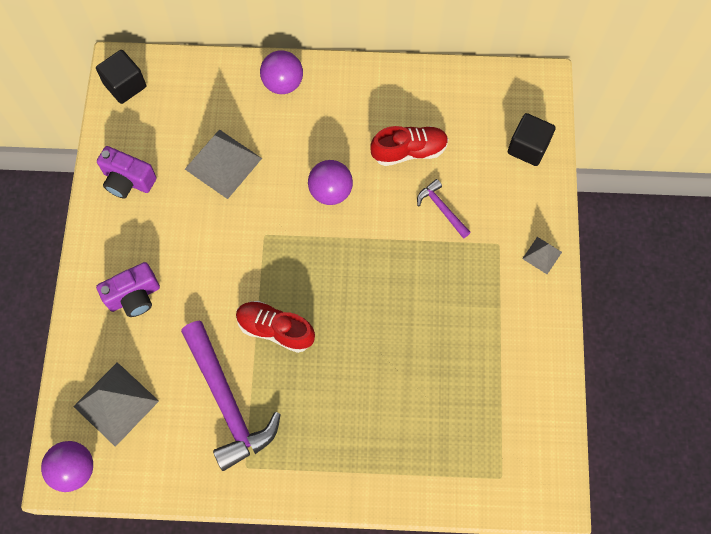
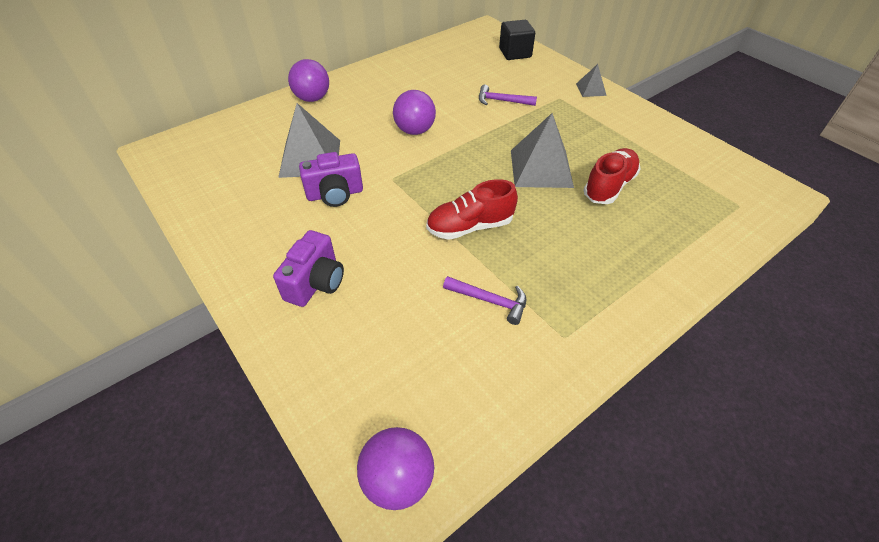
camera: 40 degrees left, 20 degrees down
(116, 403) = (383, 379): grey pyramid -> grey pyramid (541, 168)
(125, 85) = (171, 158): black cube -> none
(128, 181) = (230, 210): purple camera -> purple camera (335, 194)
(227, 402) = (490, 301): purple hammer -> purple hammer, size x0.48
(409, 151) = (444, 87): red shoe -> red shoe (609, 186)

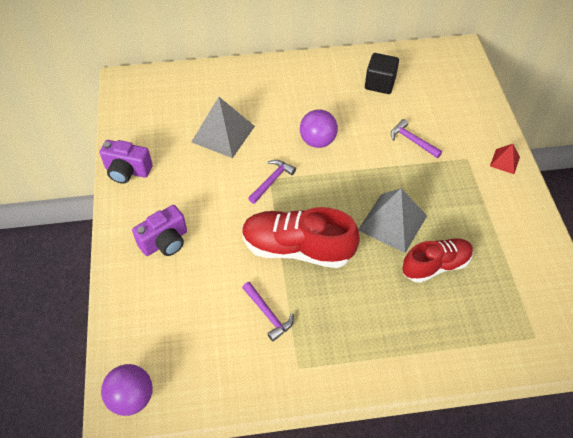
camera: 30 degrees right, 5 degrees up
(312, 98) = (259, 75): purple ball -> none
(335, 194) = (221, 175): purple camera -> purple camera (127, 171)
(395, 179) = (272, 181): none -> purple hammer
(470, 226) = (297, 248): red shoe -> red shoe, size x1.52
(515, 53) = (466, 91): black cube -> black cube (380, 83)
(591, 89) = (505, 161): grey pyramid -> red pyramid

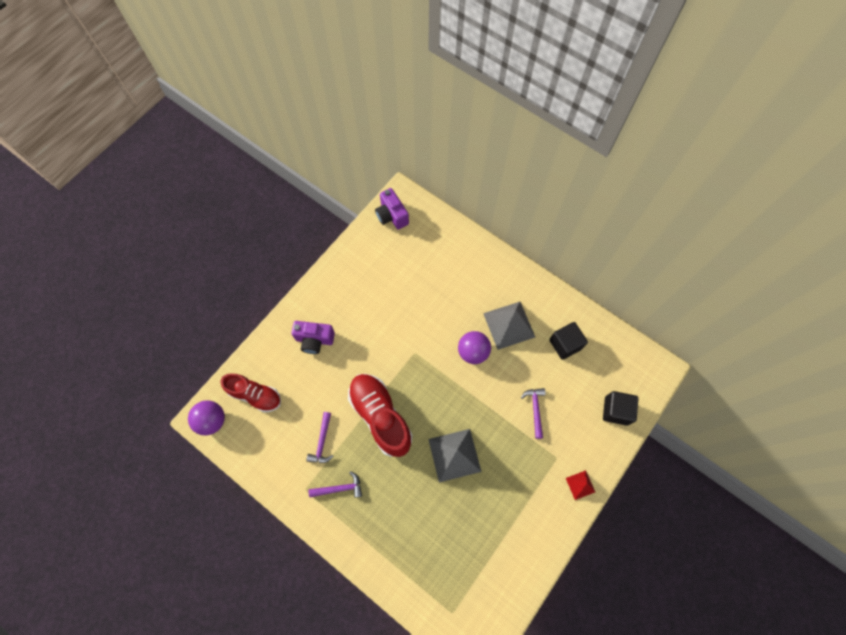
camera: 45 degrees right, 15 degrees up
(127, 171) = (340, 270): purple camera -> purple camera (391, 216)
(223, 134) = (420, 292): grey pyramid -> grey pyramid (509, 325)
(272, 181) = (414, 355): purple hammer -> purple hammer (339, 488)
(435, 265) = (447, 509): red shoe -> red shoe (255, 395)
(466, 96) = (616, 410): none -> black cube

